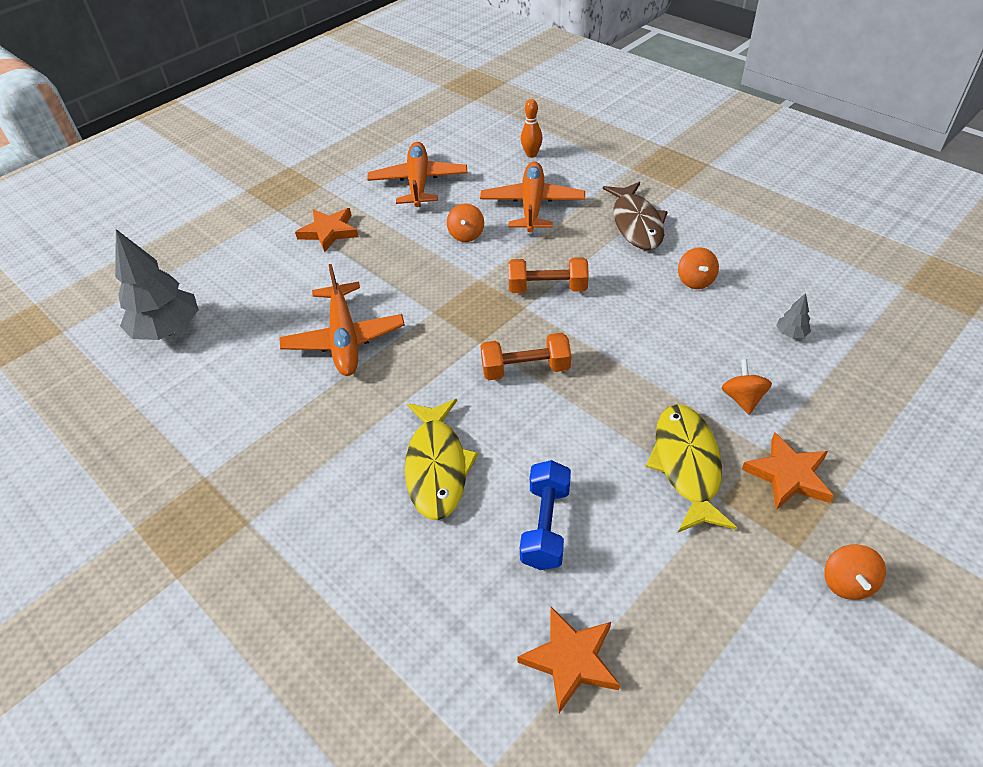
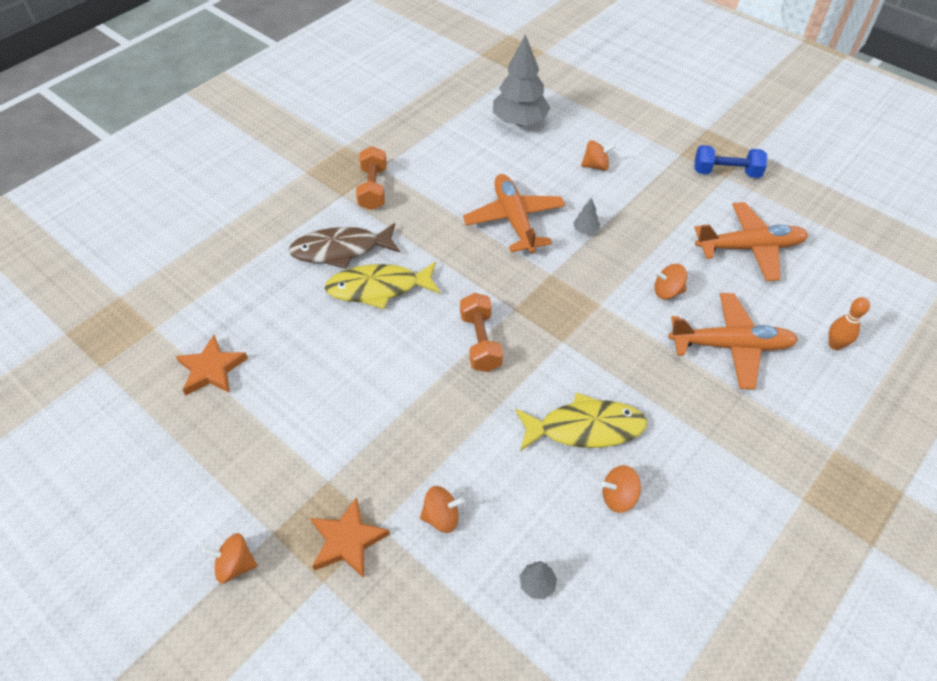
camera: 85 degrees right, 5 degrees up
(275, 270) = (596, 166): none -> orange spinning top
(329, 232) = (654, 192): orange star -> none
(344, 339) = (514, 220): orange plane -> orange plane turned 90 degrees clockwise
(374, 283) = (585, 230): none -> grey tree
(545, 526) = (318, 356): blue dumbbell -> blue dumbbell (726, 172)
(547, 288) = (592, 359): orange dumbbell -> orange dumbbell (373, 189)
(636, 224) = (716, 446): brown fish -> brown fish (341, 250)
(687, 465) = (366, 458): yellow fish -> yellow fish (585, 428)

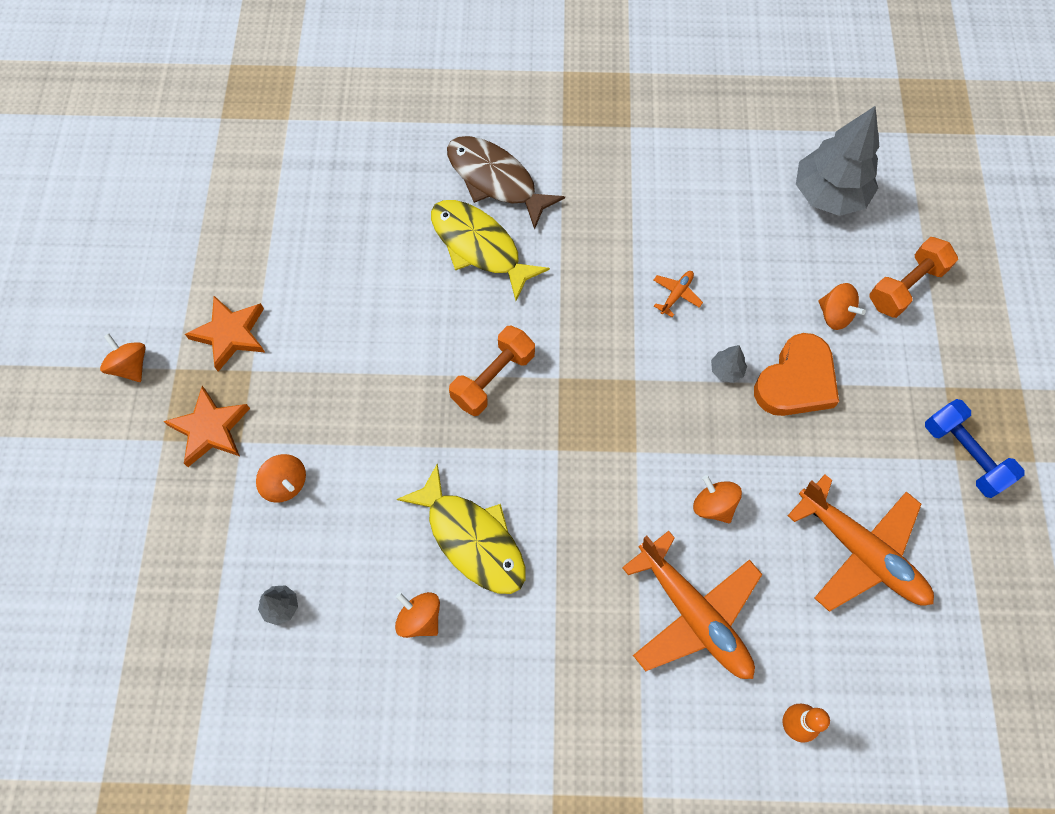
camera: 50 degrees right, 15 degrees up
(211, 369) = (284, 195): orange star -> orange star (230, 334)
(373, 189) = (597, 143): orange dumbbell -> orange dumbbell (906, 287)
(514, 220) = (676, 294): orange plane -> orange plane, size x0.40
(621, 207) = (796, 381): none -> orange heart

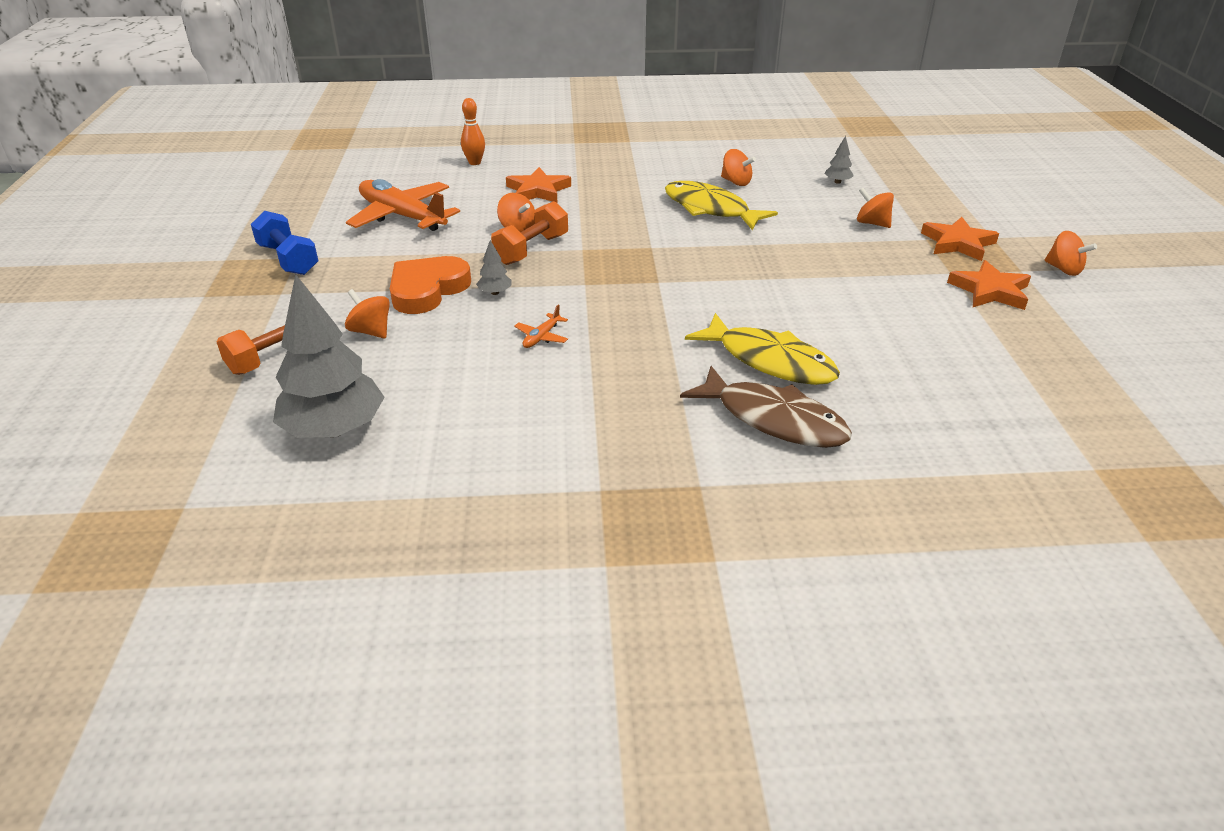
camera: 175 degrees right, 30 degrees down
(493, 379) = (720, 278): orange dumbbell -> orange dumbbell (531, 249)
(693, 614) = (538, 190): orange plane -> orange star

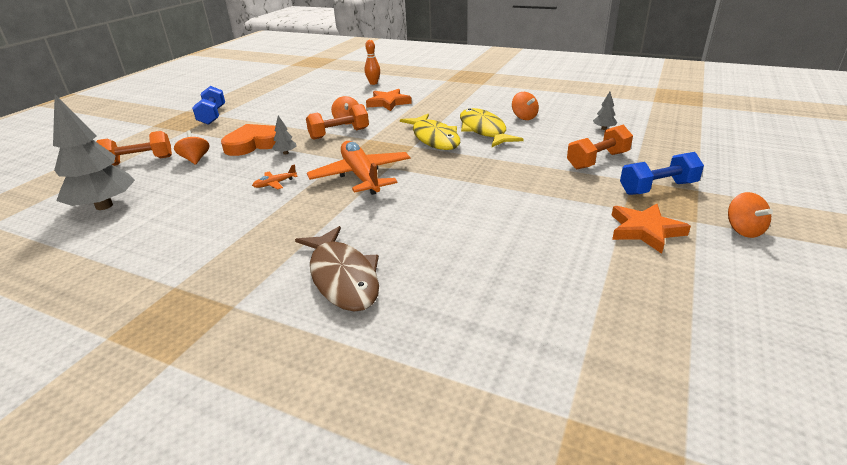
camera: 30 degrees right, 5 degrees down
(402, 216) = (296, 104): orange plane -> orange plane (361, 176)
(769, 361) = (394, 236): yellow fish -> yellow fish (434, 138)
(872, 223) = (597, 160): orange spinning top -> orange dumbbell
(957, 243) = (658, 188): orange star -> blue dumbbell

